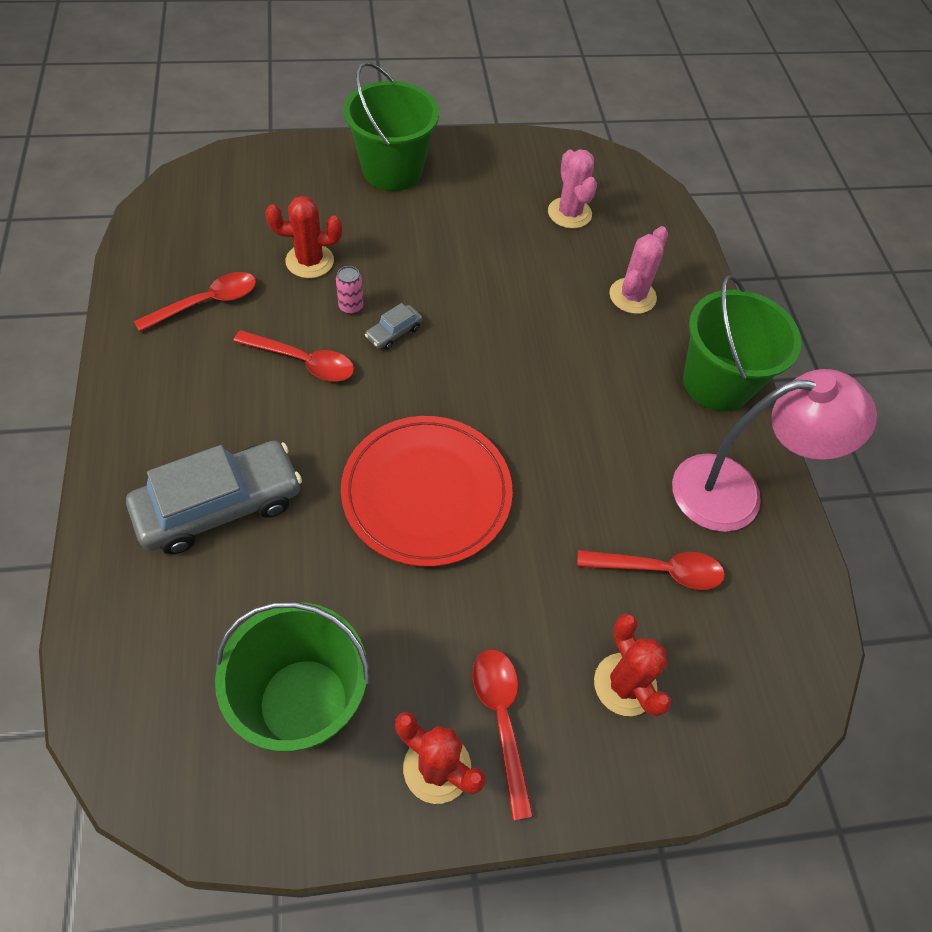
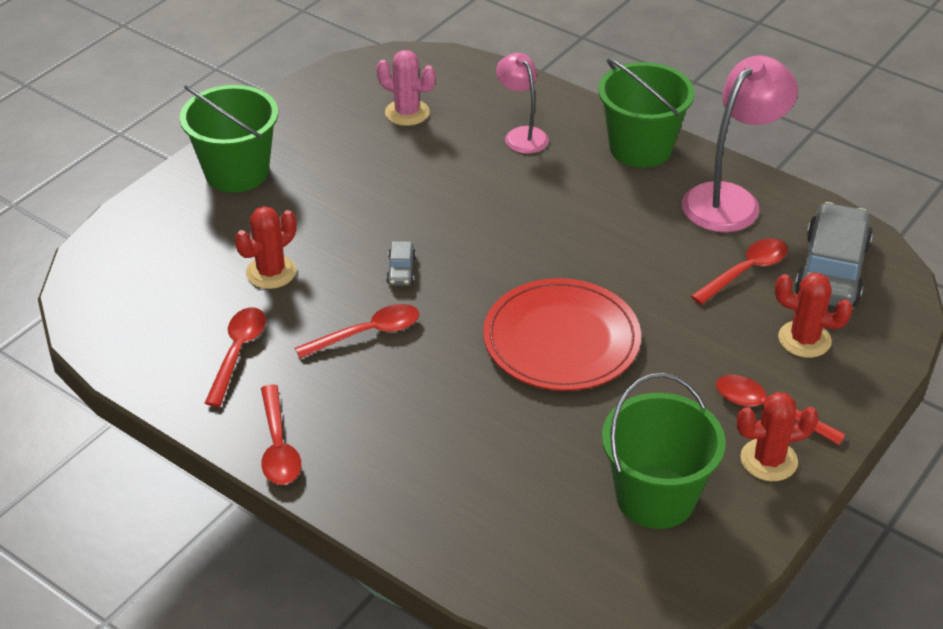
camera: 40 degrees left, 15 degrees down
(131, 395) = (278, 446): none -> red spoon
(220, 506) = (445, 452): grey car -> grey car (832, 270)
(351, 307) = (347, 277): pink can -> none
(632, 296) = (521, 135): pink cactus -> pink lamp

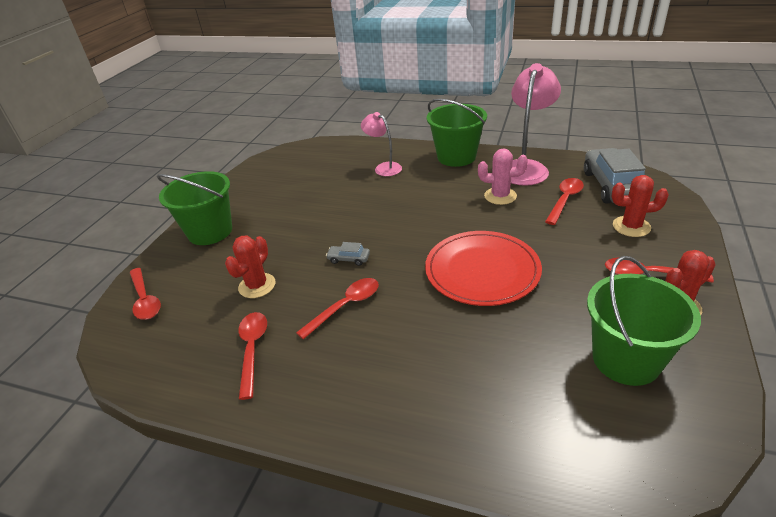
camera: 15 degrees left, 5 degrees down
(278, 446) = (314, 416): red spoon -> red spoon (145, 300)
(401, 270) = (349, 259): grey car -> grey car turned 120 degrees clockwise
(407, 113) = (308, 174): pink cactus -> pink cactus (500, 196)

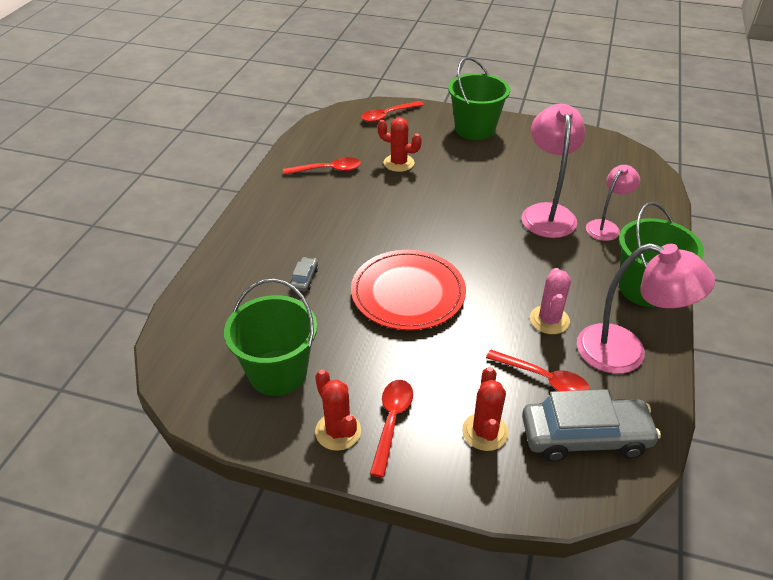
camera: 85 degrees right, 5 degrees up
(345, 306) = (368, 210): red spoon -> none
(349, 259) = (431, 209): grey car -> grey car (304, 279)
(363, 193) = (547, 213): none -> pink lamp

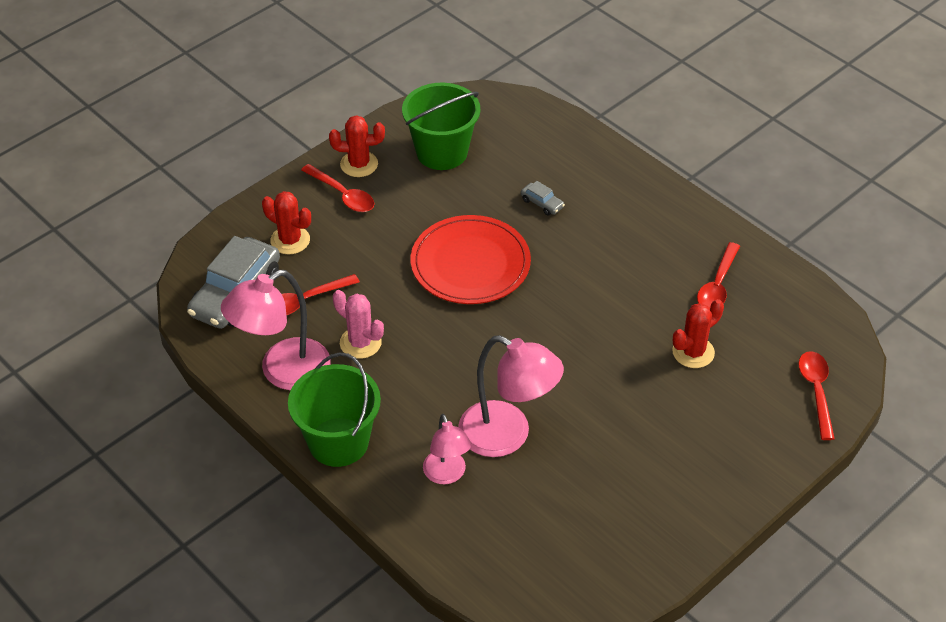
camera: 120 degrees right, 5 degrees up
(475, 129) = (727, 467): green bucket -> none

